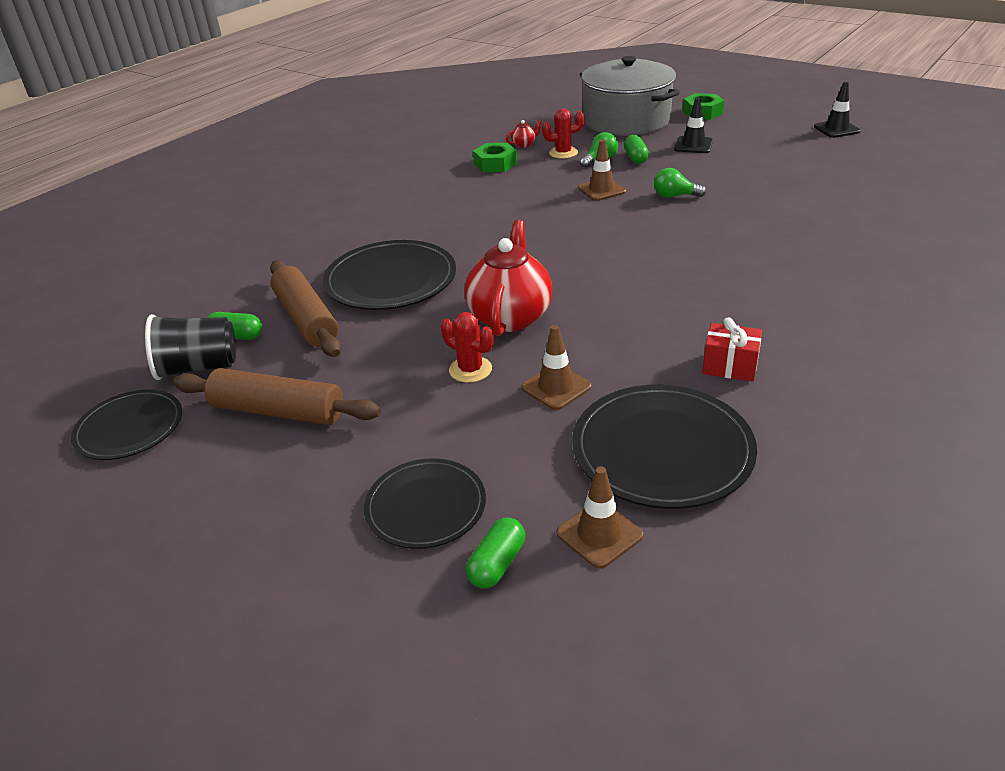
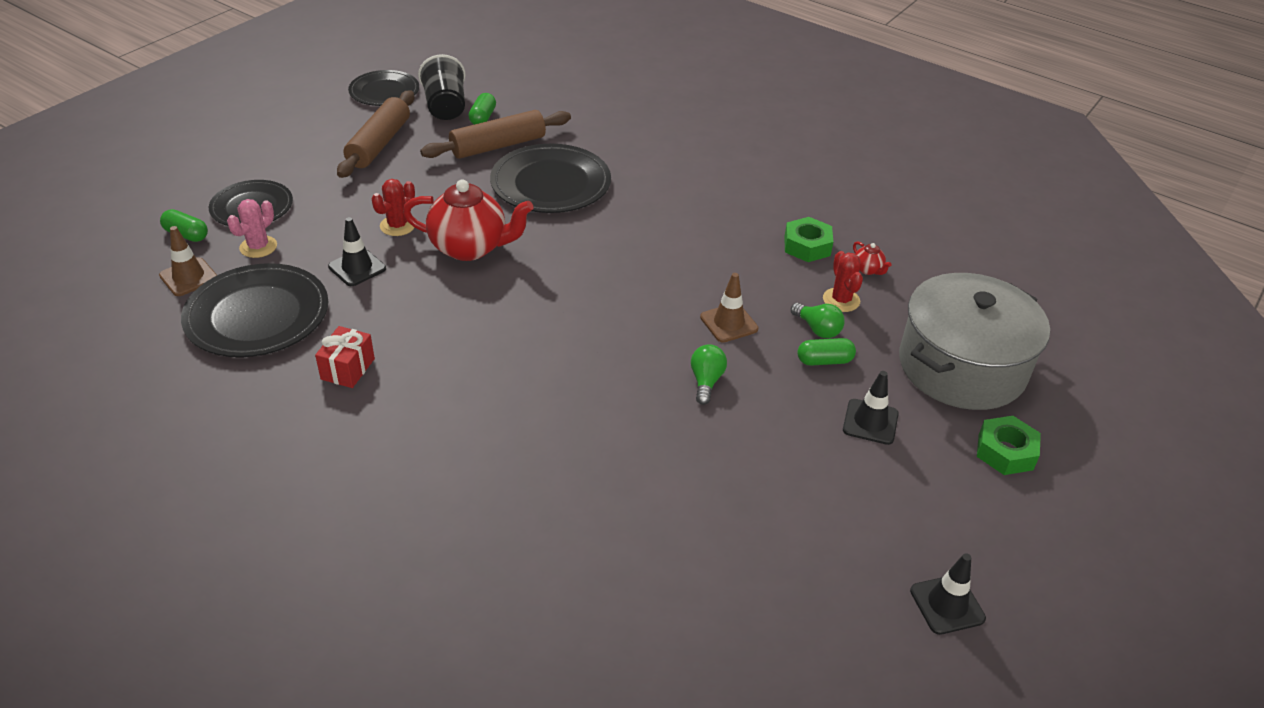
camera: 85 degrees right, 5 degrees up
(522, 479) = (258, 247): none -> pink cactus
(556, 387) = (357, 268): brown traffic cone -> black traffic cone

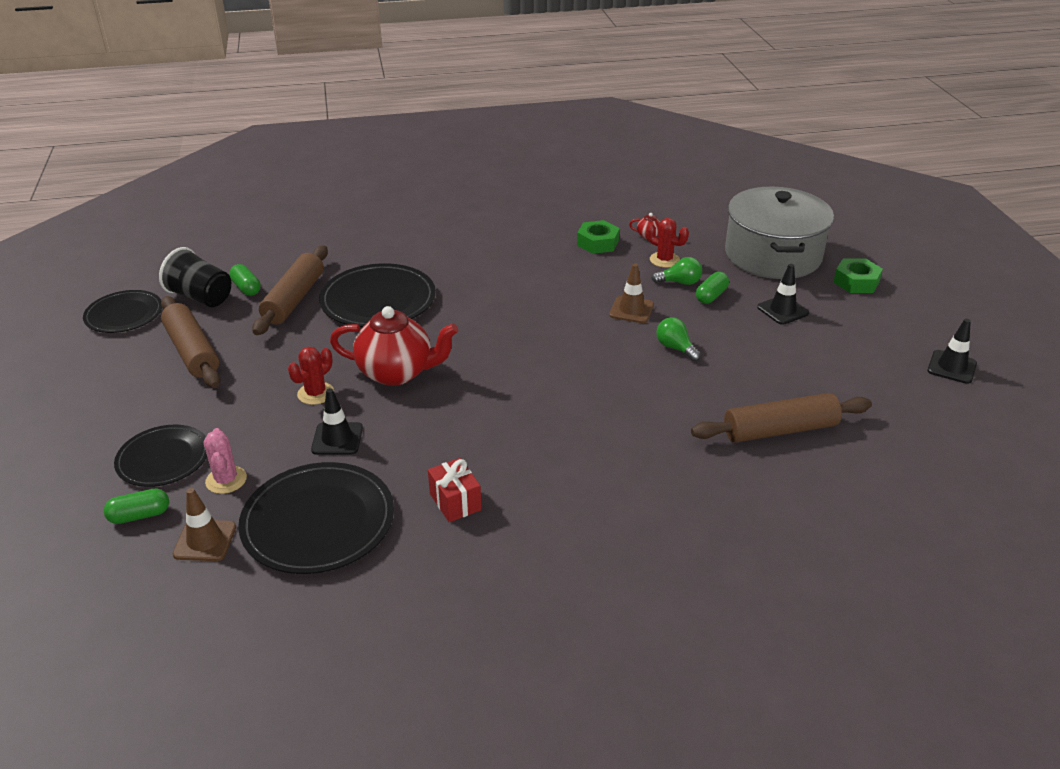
camera: 45 degrees left, 5 degrees down
(397, 226) = (315, 393): red cactus -> red cactus turned 45 degrees clockwise
(470, 247) = (396, 372): red teapot -> red teapot turned 45 degrees clockwise
(665, 516) = (780, 430): none -> brown rolling pin

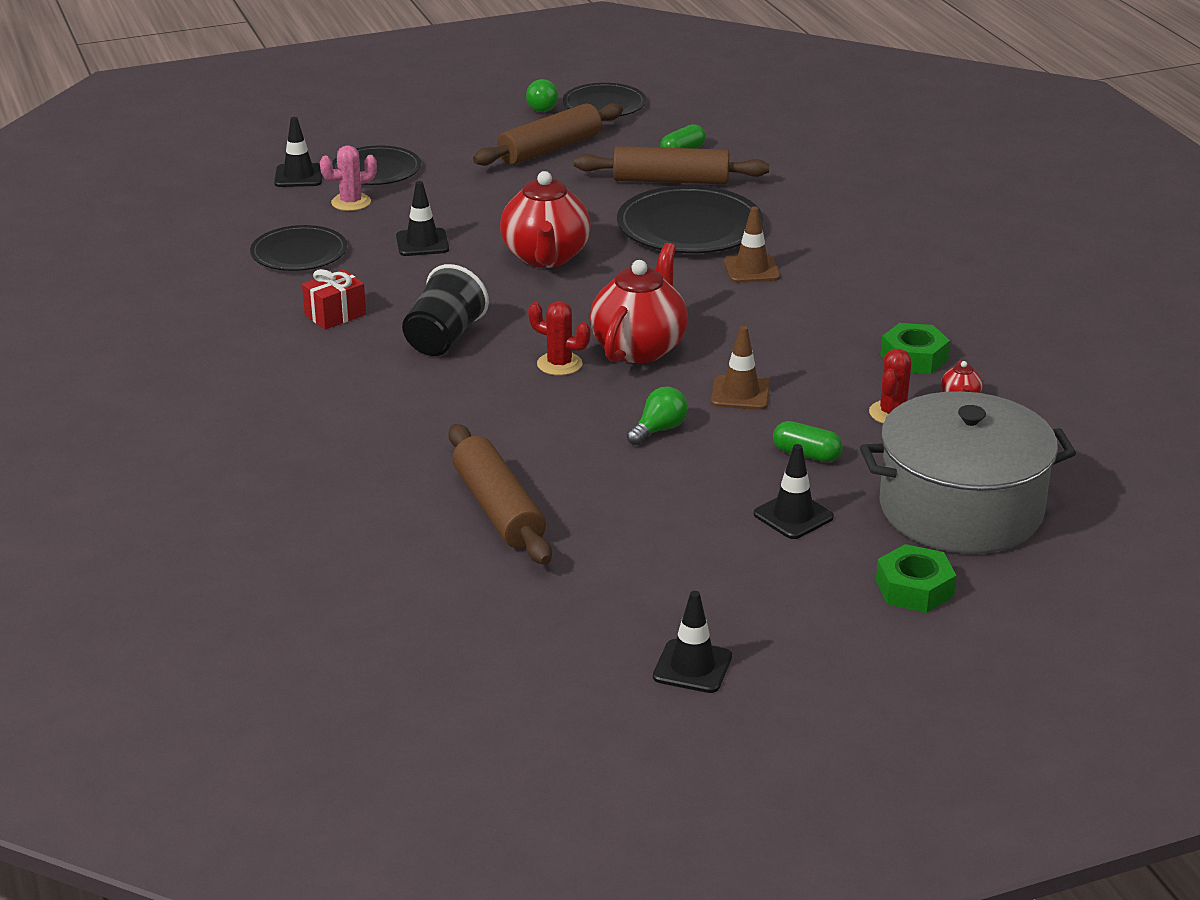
camera: 80 degrees right, 5 degrees down
(140, 515) = (299, 176): green capsule -> black traffic cone
(201, 297) = (653, 133): black cup -> black cup (444, 338)
(205, 540) = (269, 208): brown traffic cone -> brown traffic cone (751, 269)
(315, 393) = (495, 221): red cactus -> red cactus (559, 364)
(318, 521) = (299, 253): black plate -> black plate, size x0.64
(559, 343) = (639, 348): none -> red teapot
(680, 282) = (833, 428): green light bulb -> green light bulb (541, 107)

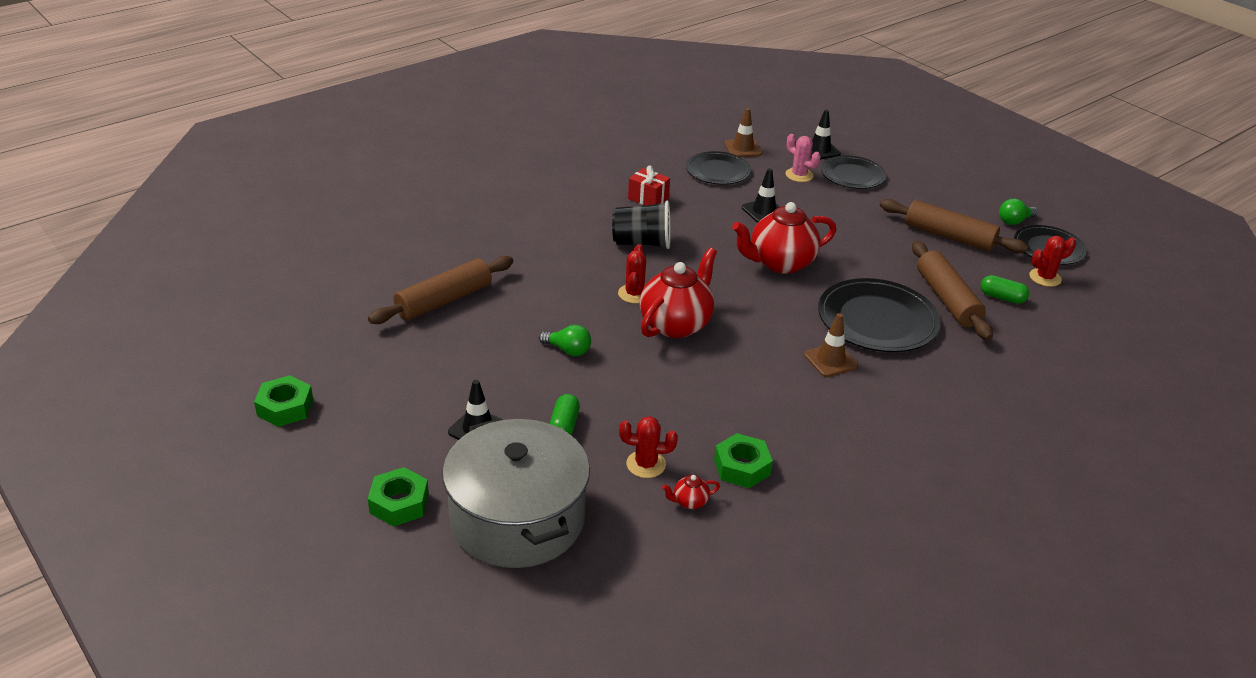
camera: 70 degrees right, 5 degrees up
(639, 348) = (676, 324): red teapot -> red teapot turned 60 degrees counterclockwise
(658, 121) = (1045, 278): none -> red cactus
(692, 667) = (285, 407): black traffic cone -> green nut
(740, 393) = (636, 381): brown traffic cone -> brown traffic cone (743, 148)

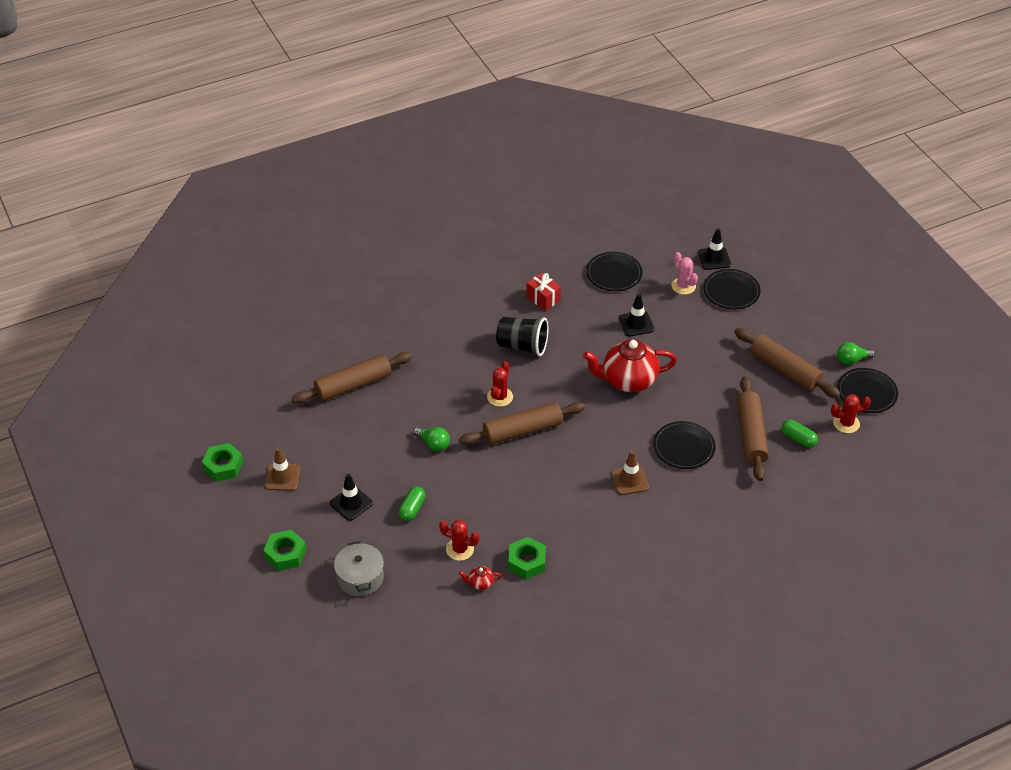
camera: 15 degrees right, 10 degrees up
(517, 518) = (360, 577): grey pot -> grey pot, size x0.51
(676, 324) = (522, 430): red teapot -> brown rolling pin
(743, 148) = (645, 249): brown traffic cone -> brown traffic cone (282, 477)
(877, 320) = (684, 447): black plate -> black plate, size x0.64

